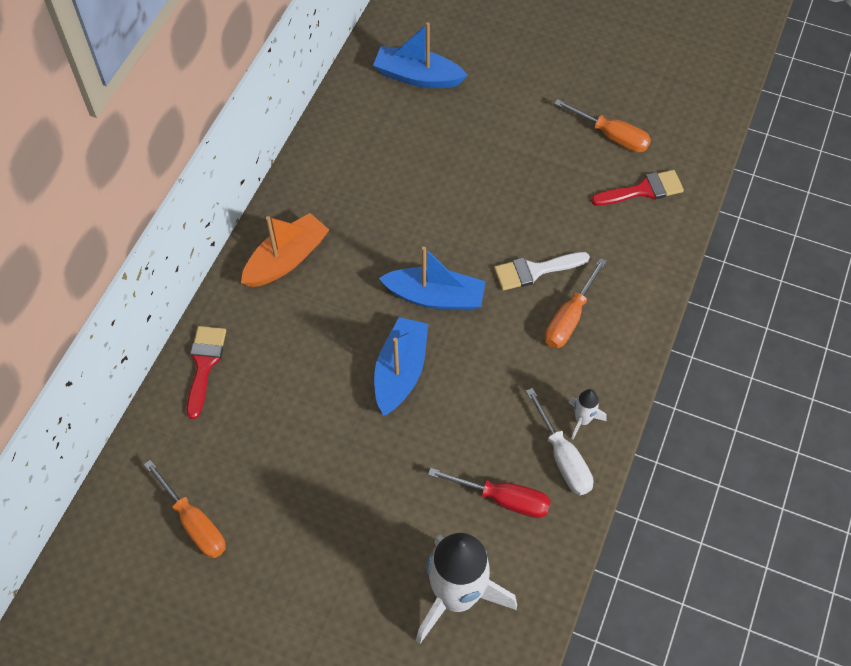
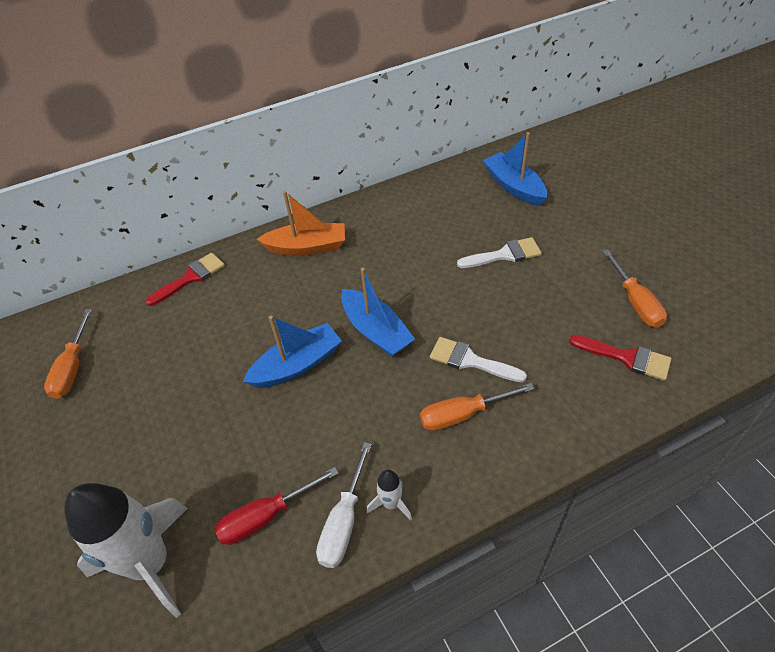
camera: 45 degrees right, 10 degrees down
(473, 155) = (504, 255): none -> white brush
(504, 499) = (265, 517): red screwdriver -> red screwdriver turned 90 degrees clockwise

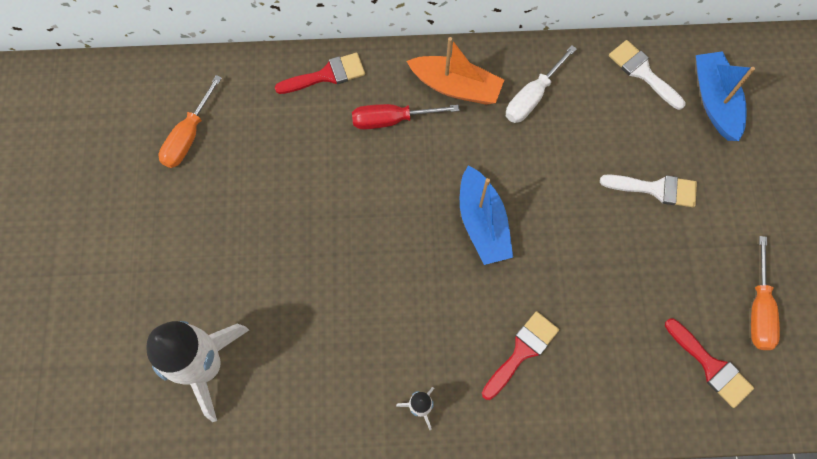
camera: 20 degrees right, 20 degrees up
(265, 517) = (310, 369): red screwdriver -> red screwdriver (391, 120)
(297, 365) = (392, 228): blue boat -> none
(343, 523) = (373, 405): white screwdriver -> white screwdriver (532, 97)
(462, 415) = (521, 352): orange screwdriver -> red brush
(470, 361) = (558, 299): white brush -> white brush (643, 73)

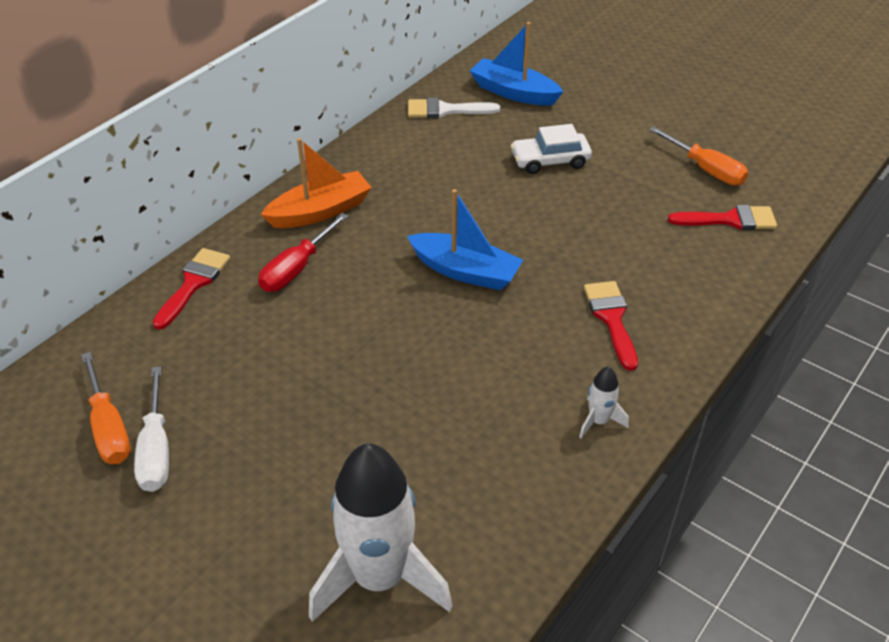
camera: 50 degrees left, 25 degrees down
(532, 97) = (389, 176): white screwdriver -> white screwdriver (156, 450)
(655, 189) = (550, 161): white brush -> white car

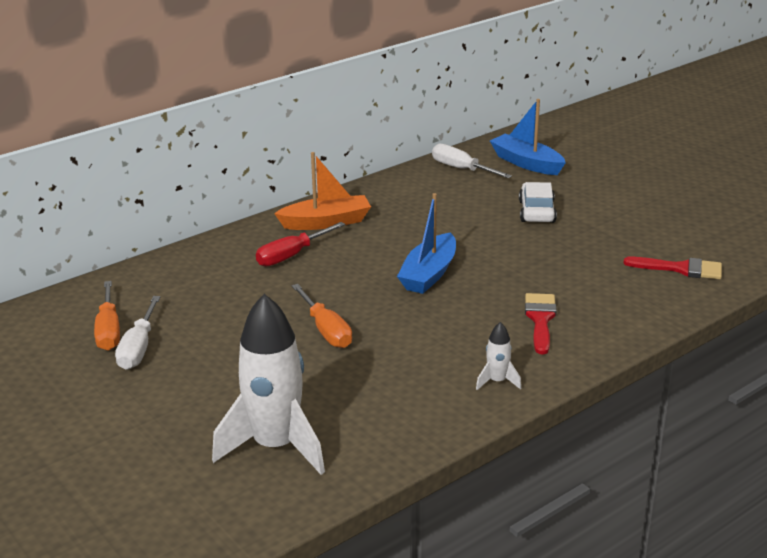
camera: 15 degrees right, 15 degrees down
(193, 284) = (206, 255): red brush -> none
(445, 110) = (461, 169): white brush -> white screwdriver
(465, 271) = (429, 274): blue boat -> blue boat turned 75 degrees clockwise
(550, 161) = (537, 211): white car -> white car turned 90 degrees clockwise
(706, 170) = (676, 233): orange screwdriver -> orange screwdriver (326, 330)

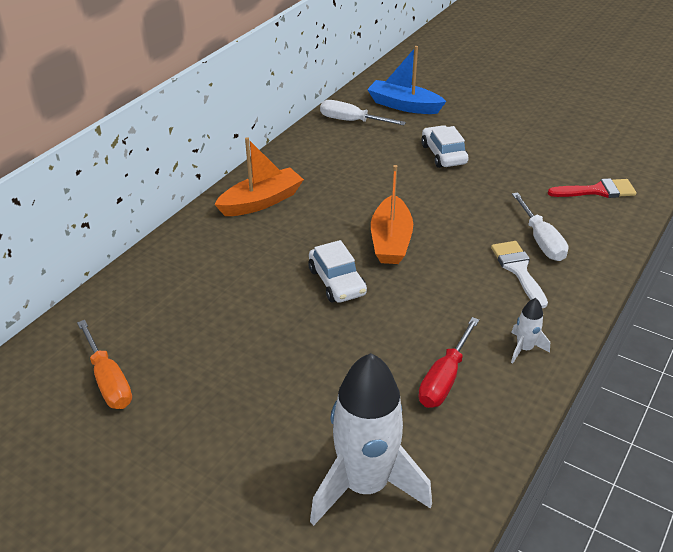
camera: 20 degrees left, 10 degrees up
(138, 348) = (153, 396): white screwdriver -> white screwdriver (541, 241)
(291, 256) = (249, 246): red screwdriver -> red screwdriver (444, 379)
(326, 330) = (333, 327): orange screwdriver -> none
(354, 297) = (337, 282): none -> white car
(429, 274) = (391, 240): blue boat -> orange boat
(540, 320) = (518, 270): red brush -> white brush

